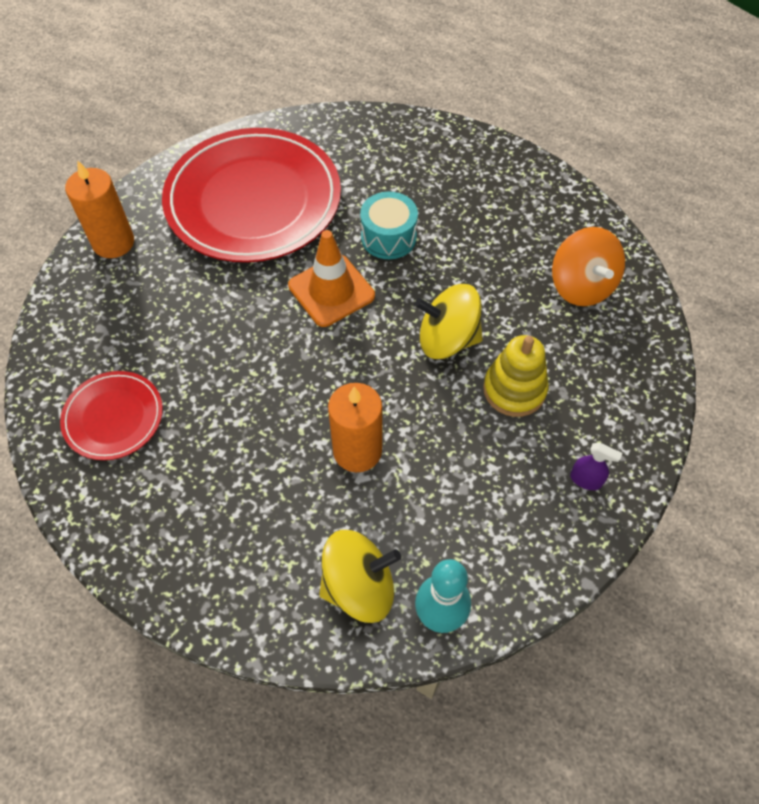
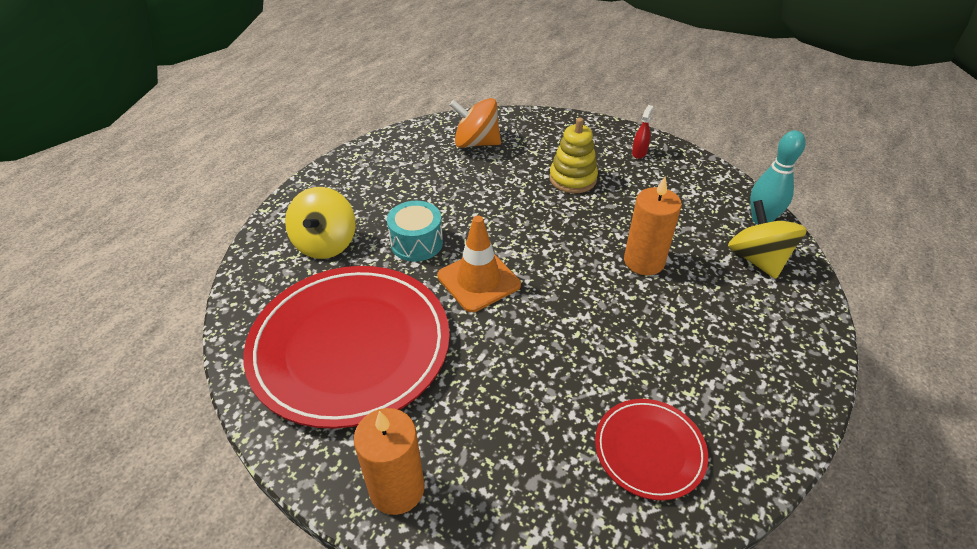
camera: 90 degrees left, 15 degrees down
(447, 339) = (529, 210): yellow spinning top -> yellow spinning top (325, 243)
(581, 286) = (476, 143): orange spinning top -> orange spinning top turned 150 degrees counterclockwise
(586, 480) = (639, 153): purple spray bottle -> red spray bottle

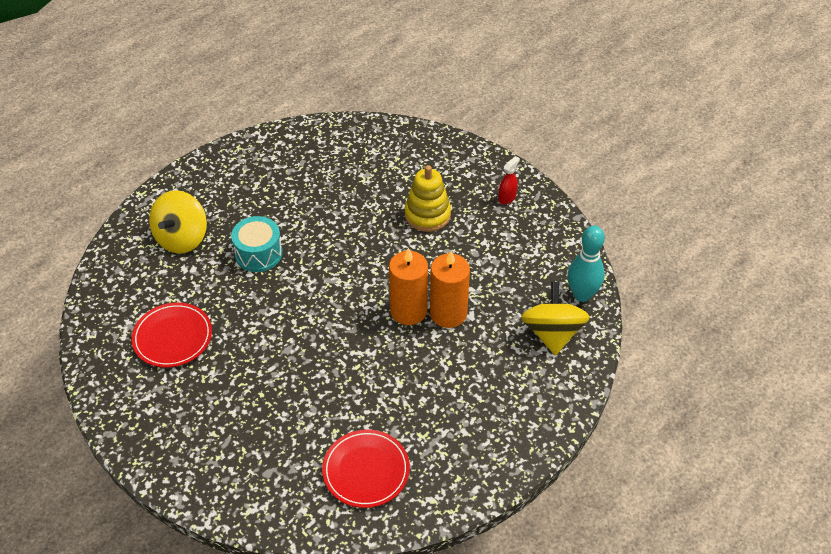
camera: 15 degrees right, 5 degrees up
(350, 347) = (172, 337): red plate -> red plate, size x0.48
(397, 489) = (171, 453): orange candle -> orange candle (408, 311)
(476, 143) = (354, 156): orange spinning top -> none
(478, 280) = (297, 301): orange traffic cone -> none

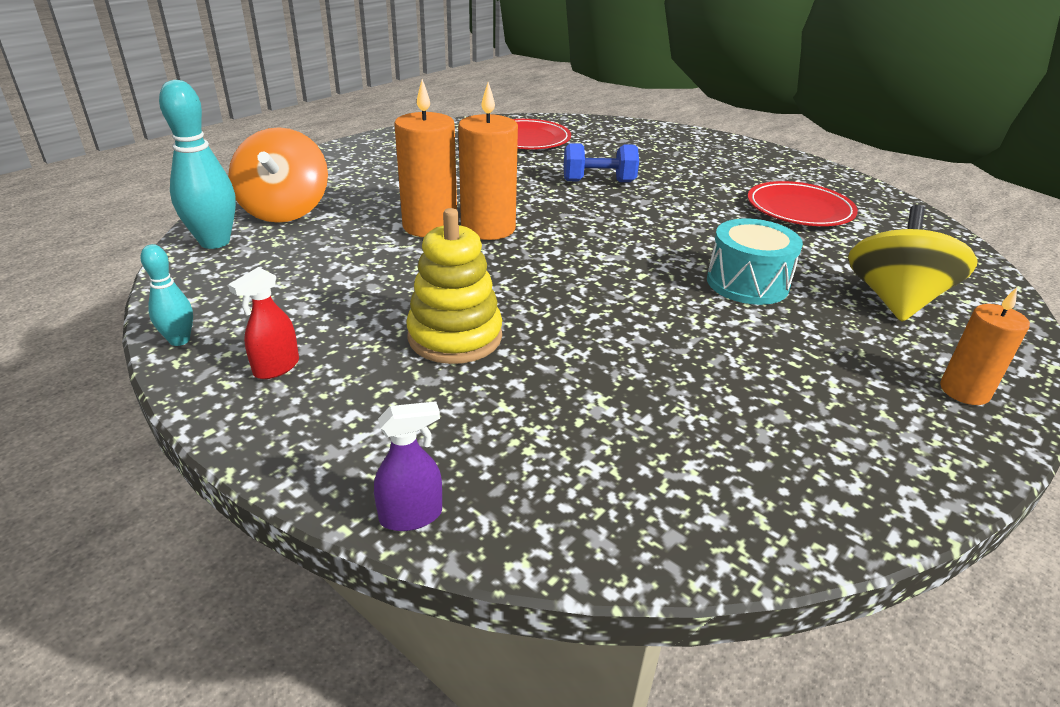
camera: 175 degrees right, 15 degrees down
(199, 180) = (964, 391): none -> orange candle
(315, 381) = (598, 181): none -> blue dumbbell
(439, 136) = (411, 516): none -> purple spray bottle
(552, 333) = (285, 210): yellow spinning top -> orange spinning top
(558, 214) = (179, 340): none -> turquoise bowling pin

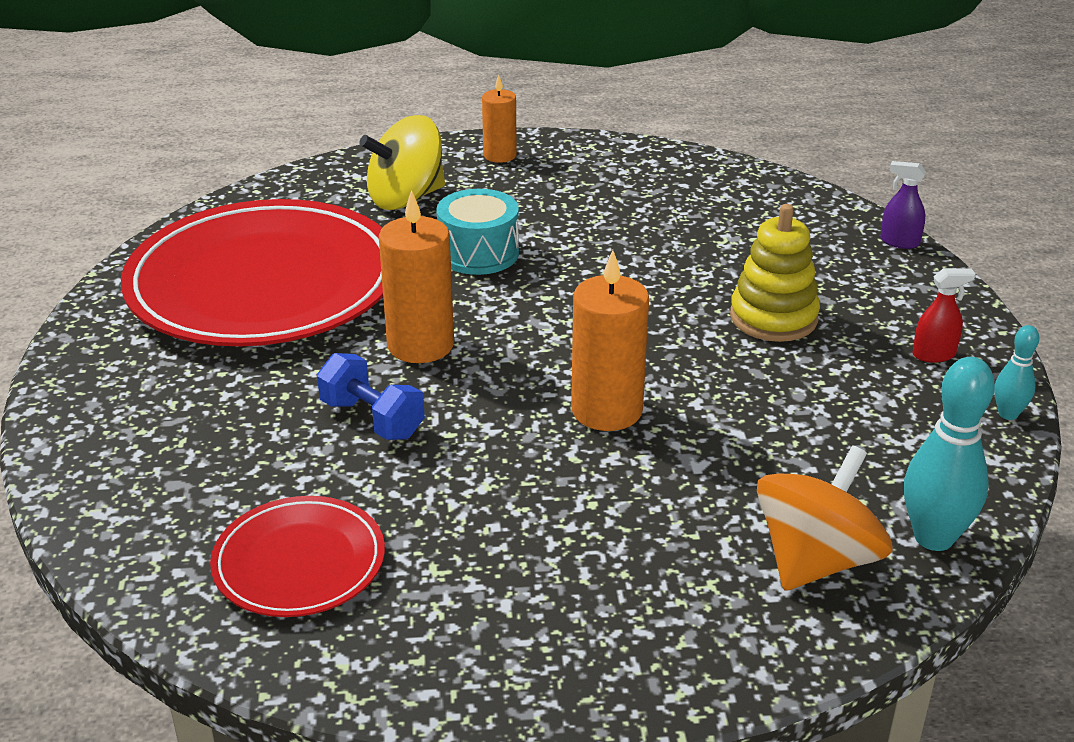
camera: 135 degrees left, 0 degrees up
(430, 226) = (665, 444): orange candle -> orange candle (420, 345)
(799, 209) = (263, 283): red plate -> red plate, size x2.06

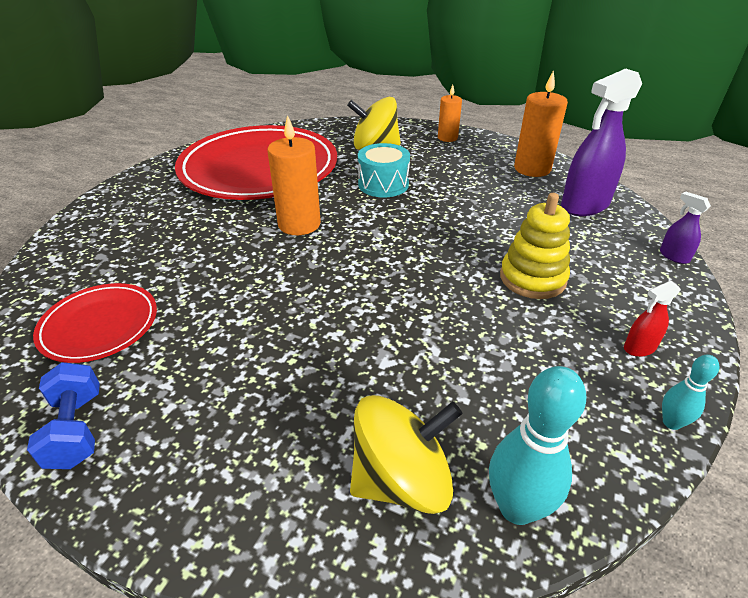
camera: 30 degrees right, 5 degrees up
(372, 419) = (229, 256): blue dumbbell -> blue dumbbell (76, 430)
(606, 410) = (363, 300): orange candle -> orange candle (532, 169)
(759, 207) = (584, 205): none -> purple spray bottle
(816, 560) = (401, 479): orange spinning top -> yellow spinning top
(934, 354) = (639, 348): red spray bottle -> red spray bottle turned 135 degrees clockwise

